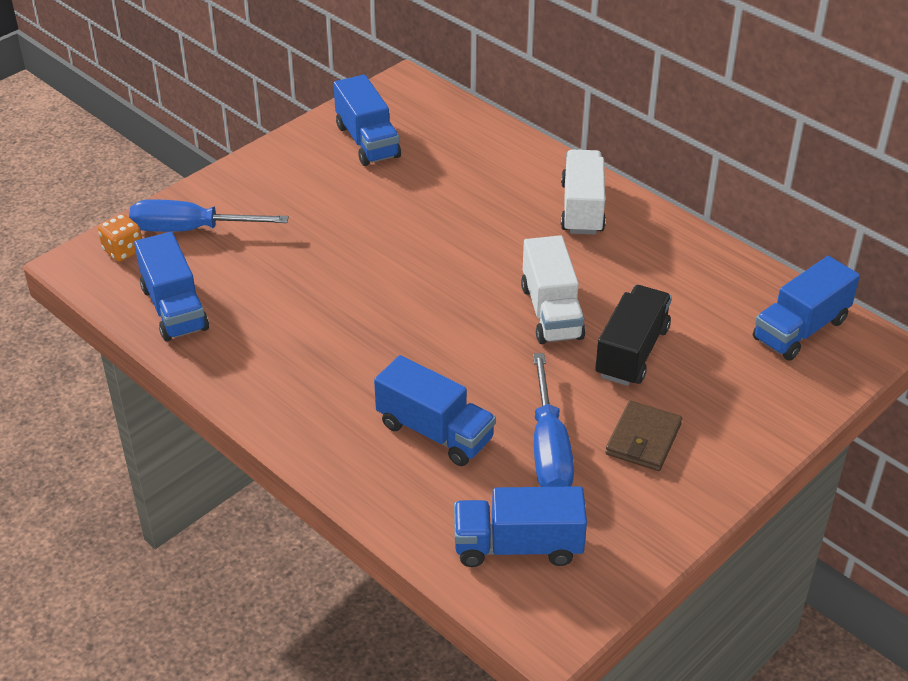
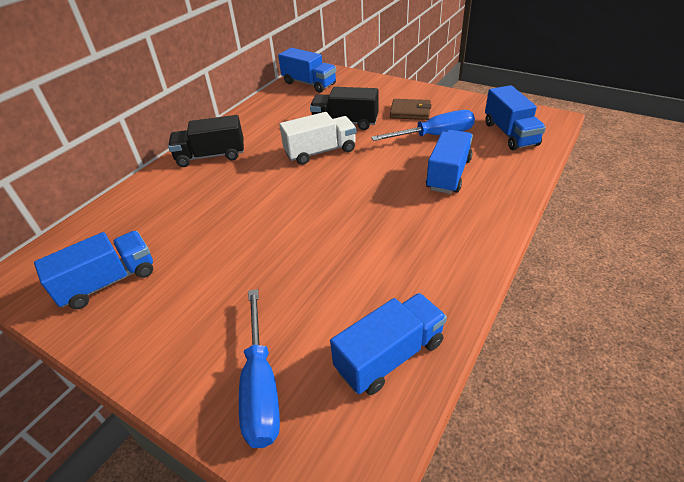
camera: 100 degrees left, 0 degrees up
(123, 251) = (310, 446): orange dice -> none
(582, 208) = (211, 156): white truck -> black truck

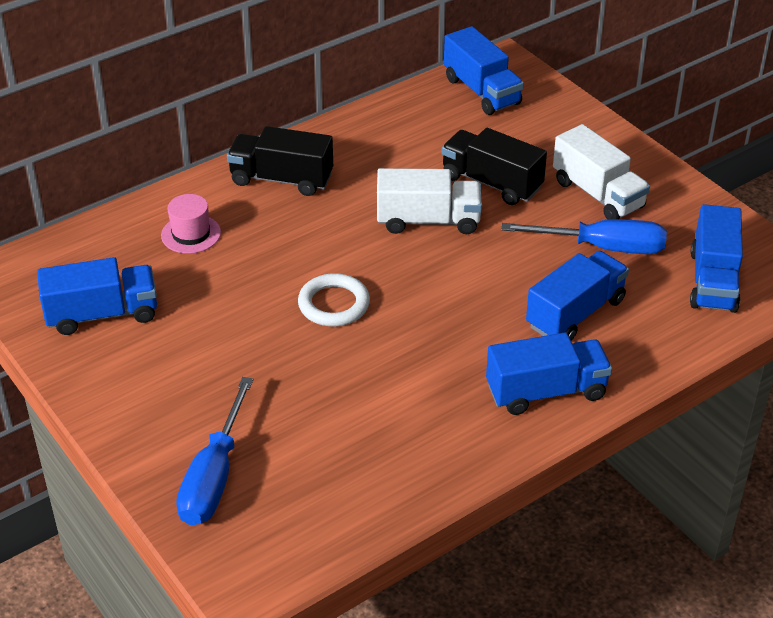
camera: 20 degrees right, 0 degrees up
(160, 205) = (191, 234): none -> pink hat
(287, 218) = (334, 304): none -> white ring
(389, 356) = (355, 496): blue truck -> blue truck (546, 391)
(410, 112) = (598, 194): brown wallet -> white truck

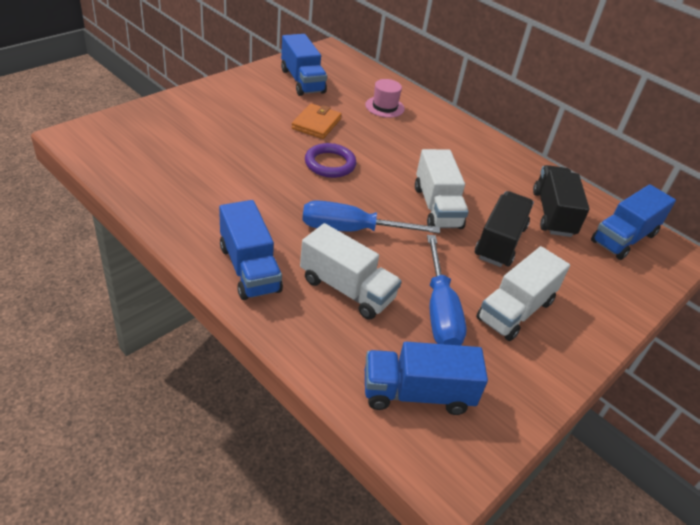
camera: 75 degrees right, 0 degrees up
(214, 477) = (166, 122): blue screwdriver -> blue screwdriver (351, 230)
(231, 309) = (316, 124): none -> orange wallet
(281, 179) = (456, 139): black truck -> black truck (553, 214)
(334, 304) = (330, 164): white ring -> purple ring
(575, 313) = (347, 289): blue truck -> white truck

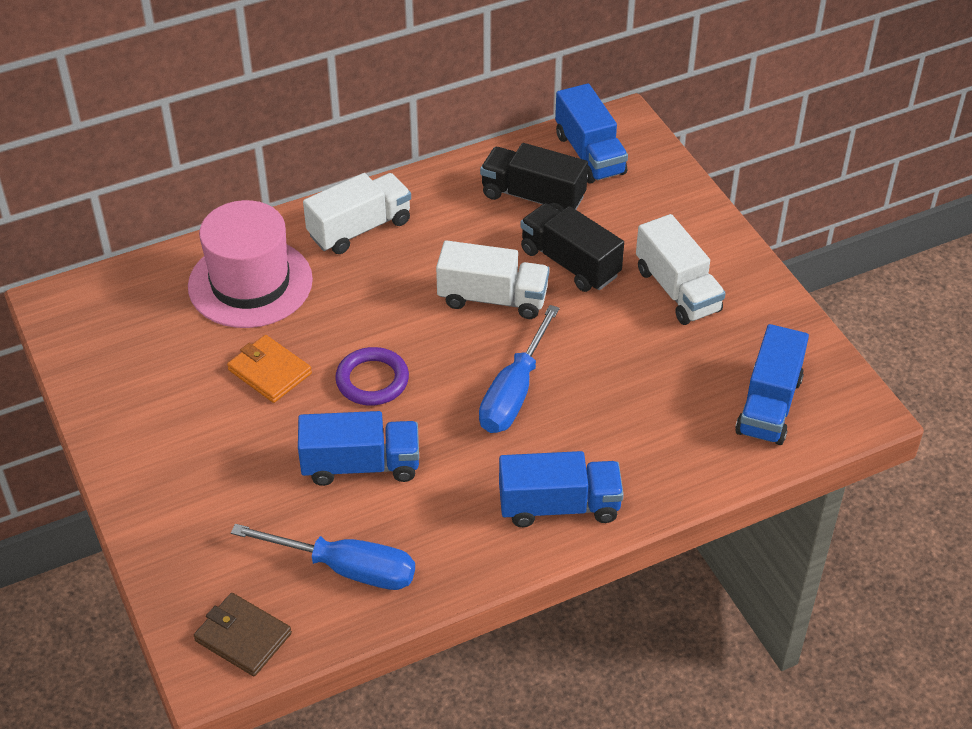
camera: 65 degrees left, 5 degrees up
(101, 144) = (243, 637): none -> brown wallet
(302, 81) = (143, 361): blue truck -> blue truck (361, 465)
(347, 289) = (614, 423): white truck -> white truck (360, 228)
(384, 107) = (250, 283): pink hat -> pink hat, size x2.04
(440, 311) = (665, 352): blue screwdriver -> blue screwdriver (346, 568)

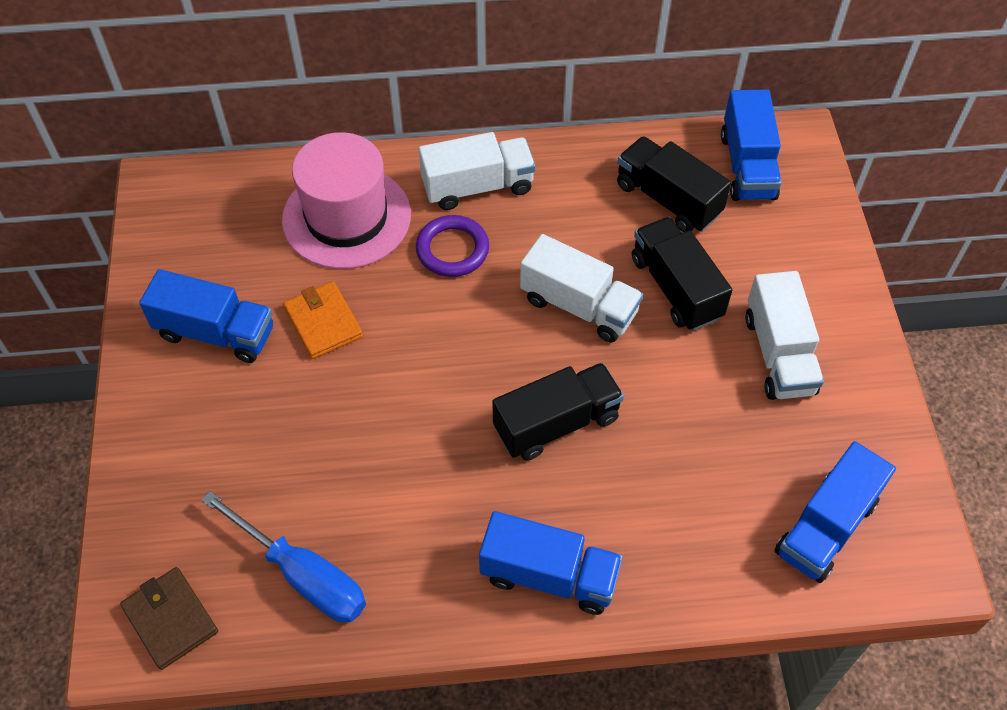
camera: 20 degrees right, 10 degrees up
(361, 465) = (367, 459): blue truck -> blue truck (216, 333)
(372, 380) = (419, 363): purple ring -> purple ring (452, 249)
(514, 392) = (556, 423): blue screwdriver -> black truck

